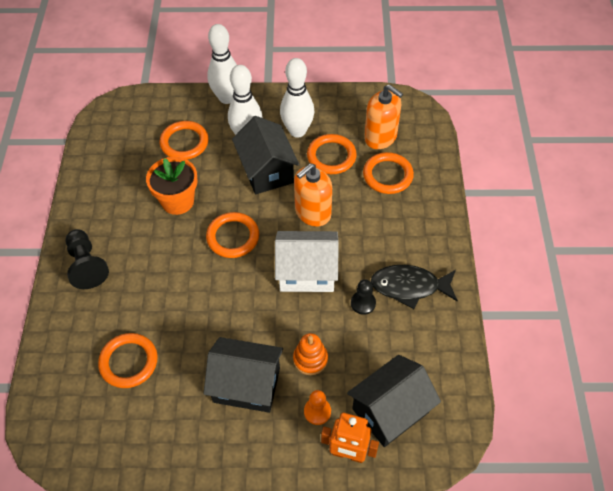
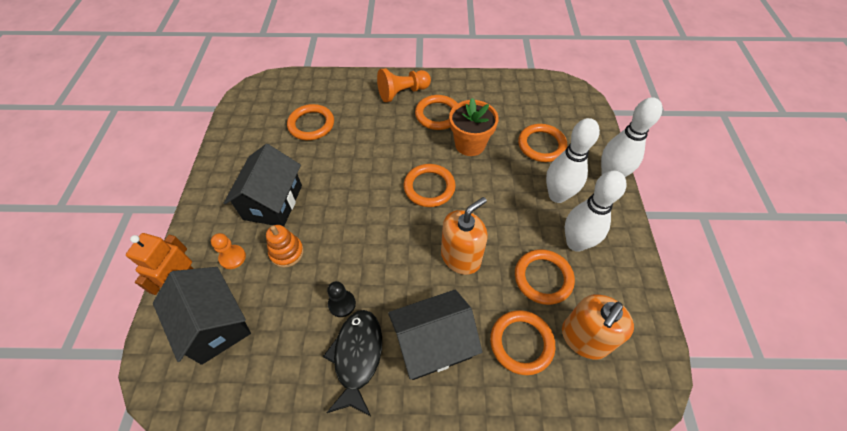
camera: 90 degrees right, 0 degrees up
(87, 265) = (402, 93): black pawn -> orange pawn
(129, 230) = (437, 115): none -> orange ring
(266, 170) = (514, 214): black house -> black house (433, 344)
(307, 272) = (384, 250): white house -> none
(312, 212) = (460, 257): orange soap dispenser -> orange soap dispenser turned 90 degrees clockwise

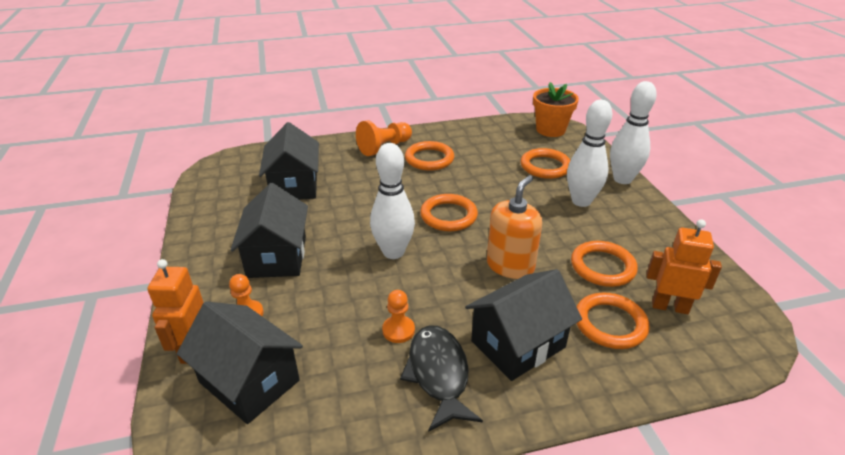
camera: 15 degrees left, 20 degrees down
(287, 252) = (312, 297): orange stacking toy -> none
(311, 124) = (294, 185): orange ring -> black house
(342, 304) = (398, 330): black pawn -> orange pawn
(470, 144) = (474, 176): orange flower pot -> orange flower pot (550, 130)
(576, 243) = (619, 234): white bowling pin -> white bowling pin (393, 252)
(584, 338) = (669, 306): orange soap dispenser -> orange robot

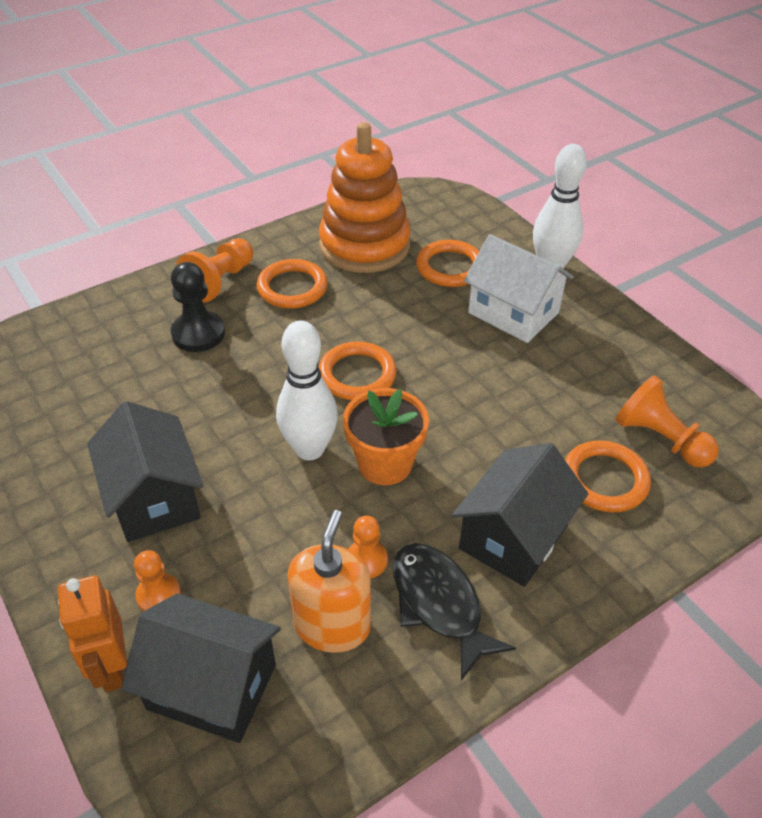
camera: 20 degrees left, 10 degrees up
(294, 185) = (120, 376): black house -> none
(355, 172) = (198, 333): none -> black pawn
(490, 144) = (364, 245): none -> orange stacking toy
(510, 265) = (463, 431): orange soap dispenser -> orange soap dispenser (332, 625)
(550, 130) = (435, 205): orange flower pot -> orange flower pot (385, 463)
(581, 201) = (513, 313): white bowling pin -> white house
(602, 267) = (571, 404): orange ring -> none
(669, 306) = (660, 439): orange robot -> orange pawn

